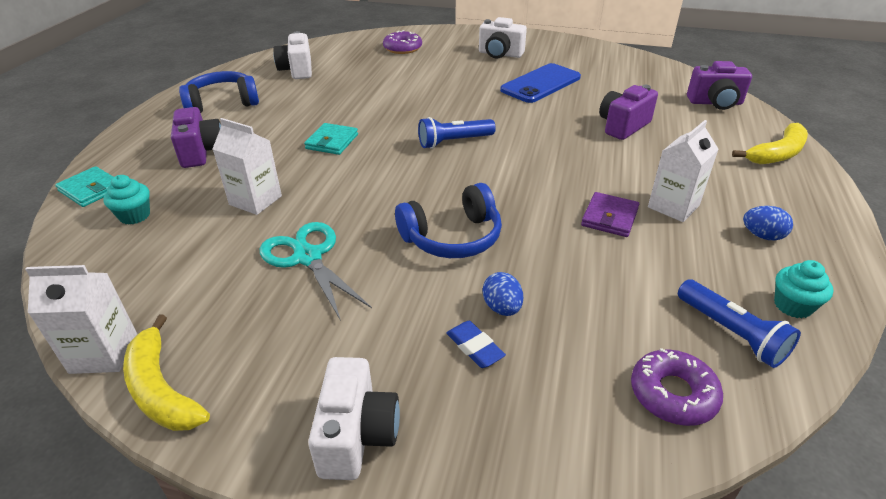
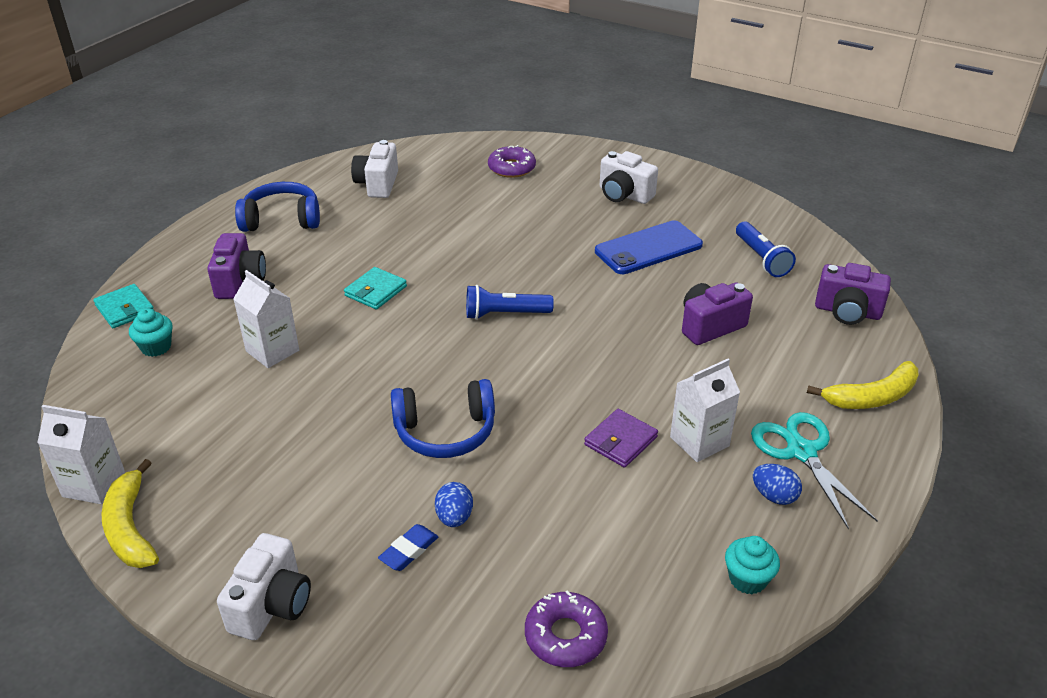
camera: 15 degrees right, 0 degrees up
(308, 257) = (298, 425): turquoise scissors -> turquoise scissors (801, 451)
(474, 347) = (409, 550): blue eraser -> blue eraser turned 60 degrees clockwise
(731, 333) = (663, 592): blue flashlight -> blue flashlight (761, 258)

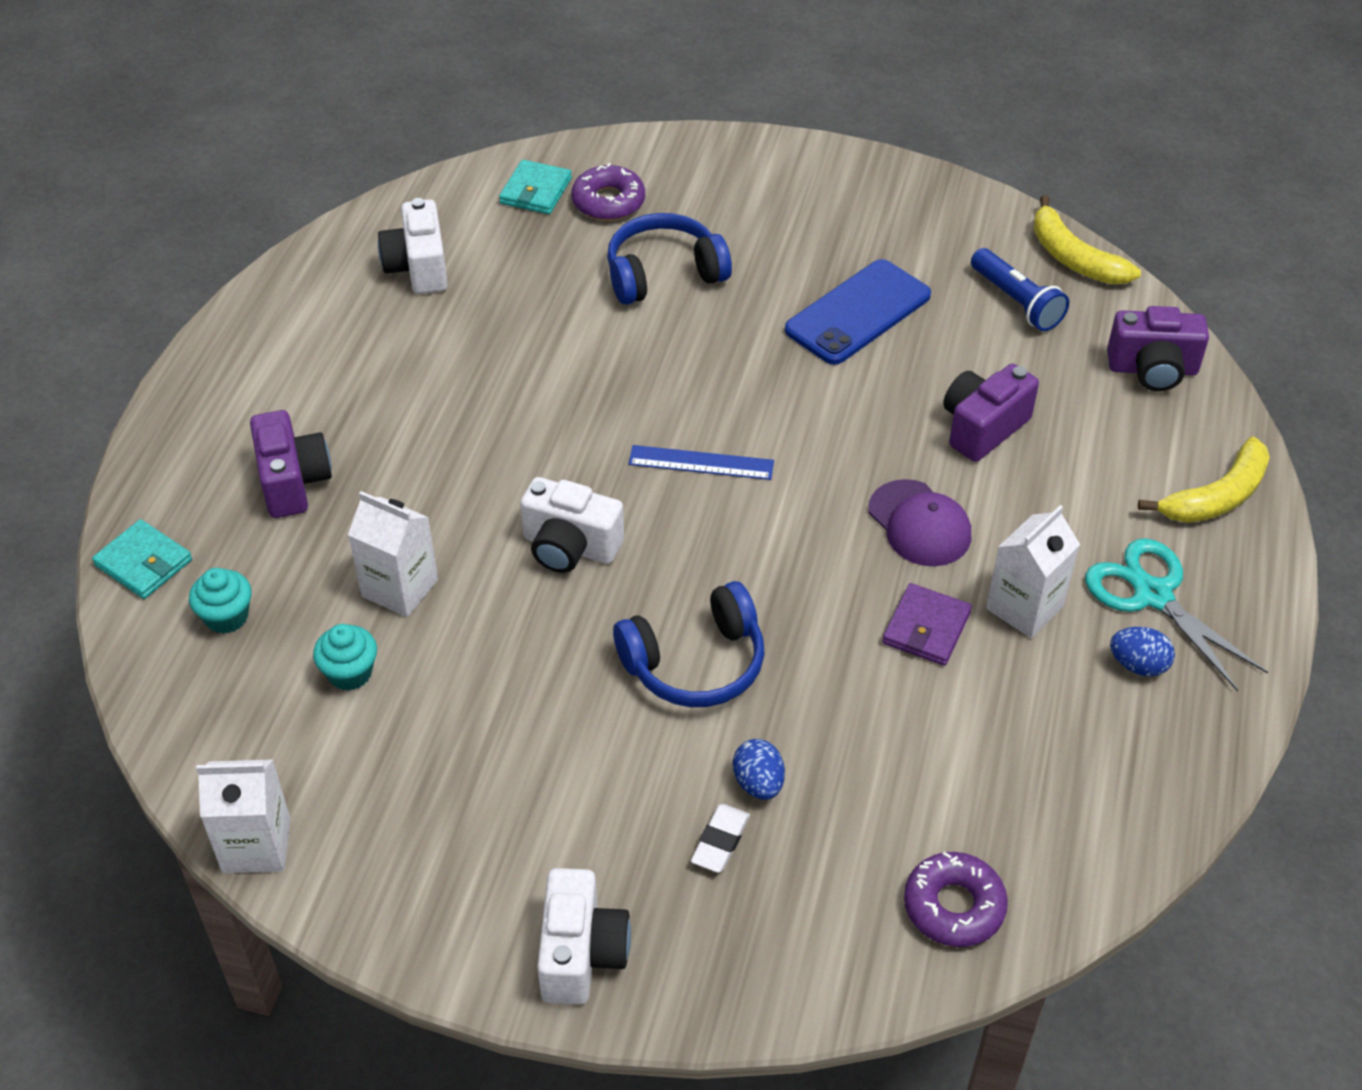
camera: 15 degrees left, 10 degrees up
(130, 528) = (341, 895): yellow banana -> yellow banana (1073, 258)
(282, 219) = (301, 359): blue headphones -> blue headphones (664, 274)
(376, 291) = (502, 459): turquoise wallet -> turquoise wallet (536, 191)
(409, 550) = (720, 841): blue eraser -> white eraser
(505, 314) = (701, 462): blue flashlight -> blue ruler
(624, 195) = (791, 223): white camera -> white camera (570, 547)
(642, 375) = (919, 524): none -> purple cap
(747, 579) = (1140, 783): turquoise cupcake -> turquoise cupcake (350, 673)

